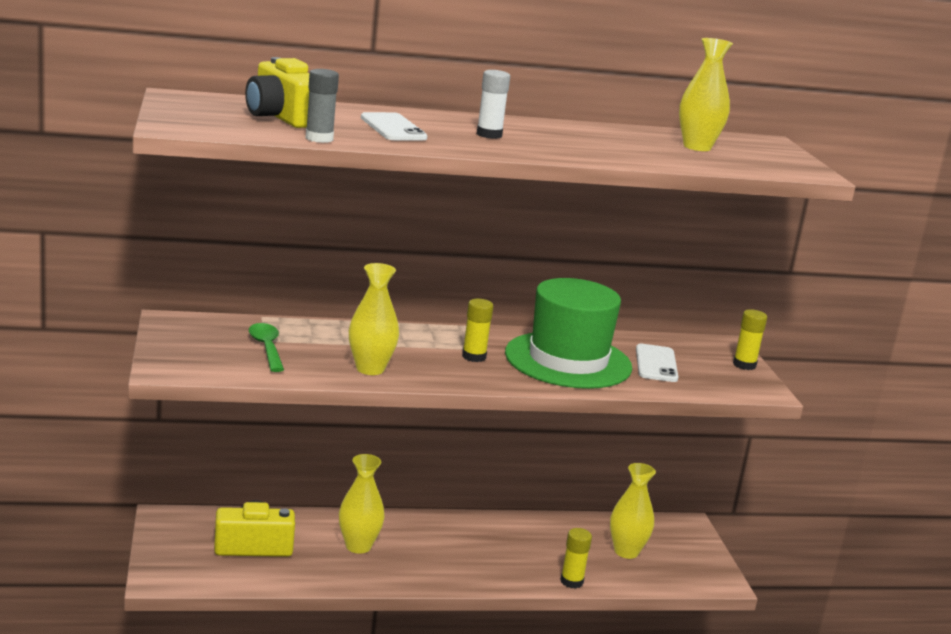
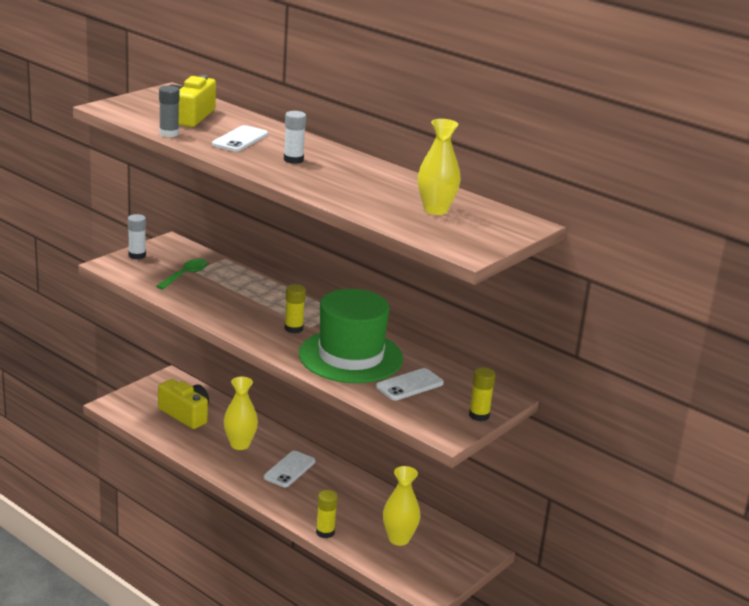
camera: 50 degrees right, 5 degrees up
(170, 348) = (137, 255): none -> white glue stick
(370, 369) = (214, 308): yellow vase -> none
(442, 544) = (289, 469): none -> white phone

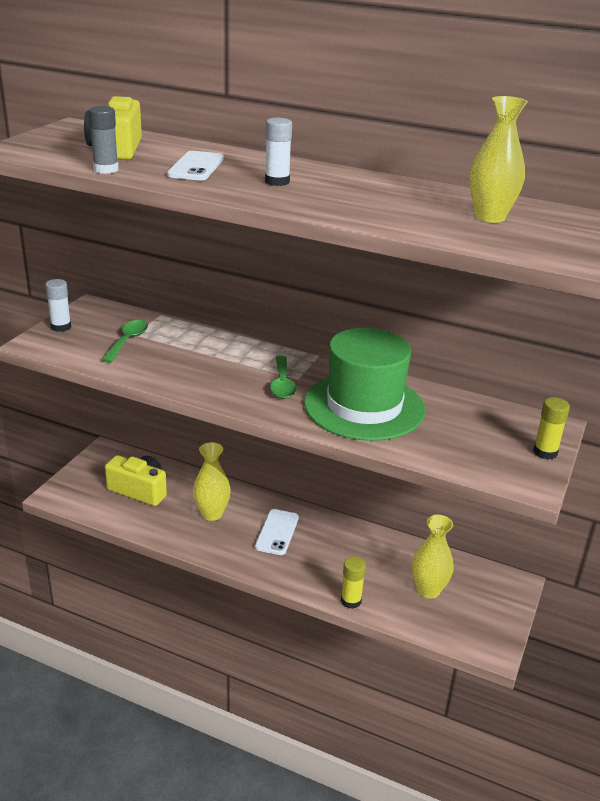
camera: 15 degrees left, 5 degrees up
(293, 328) = (282, 384): yellow glue stick -> green spoon
(409, 385) = (448, 429): white phone -> none

